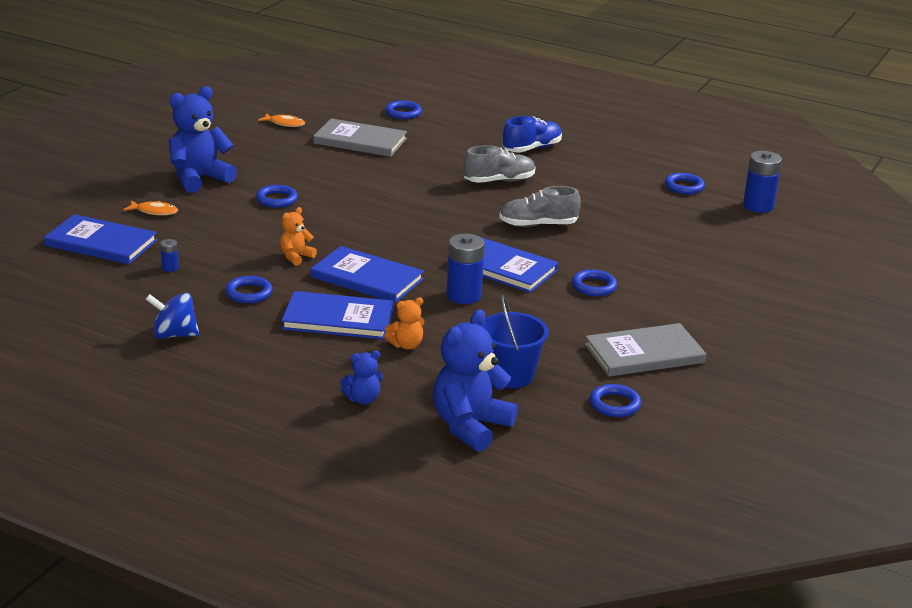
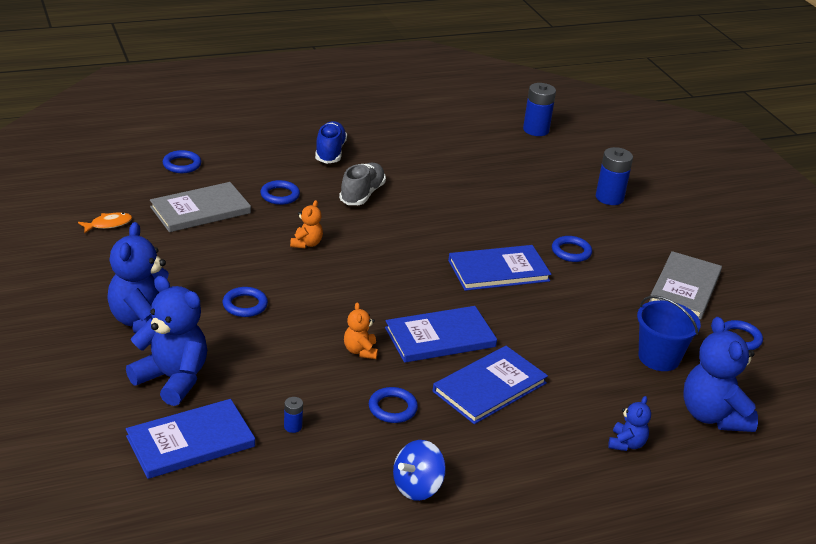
camera: 50 degrees left, 5 degrees up
(154, 211) = (172, 379): orange fish -> blue teddy bear
(406, 345) = (566, 378): orange teddy bear -> orange teddy bear (306, 244)
(463, 295) = (520, 310): blue battery -> blue battery (609, 198)
(538, 225) = (453, 219): grey shoe -> none
(684, 187) = (473, 136): blue ring -> blue ring (280, 195)

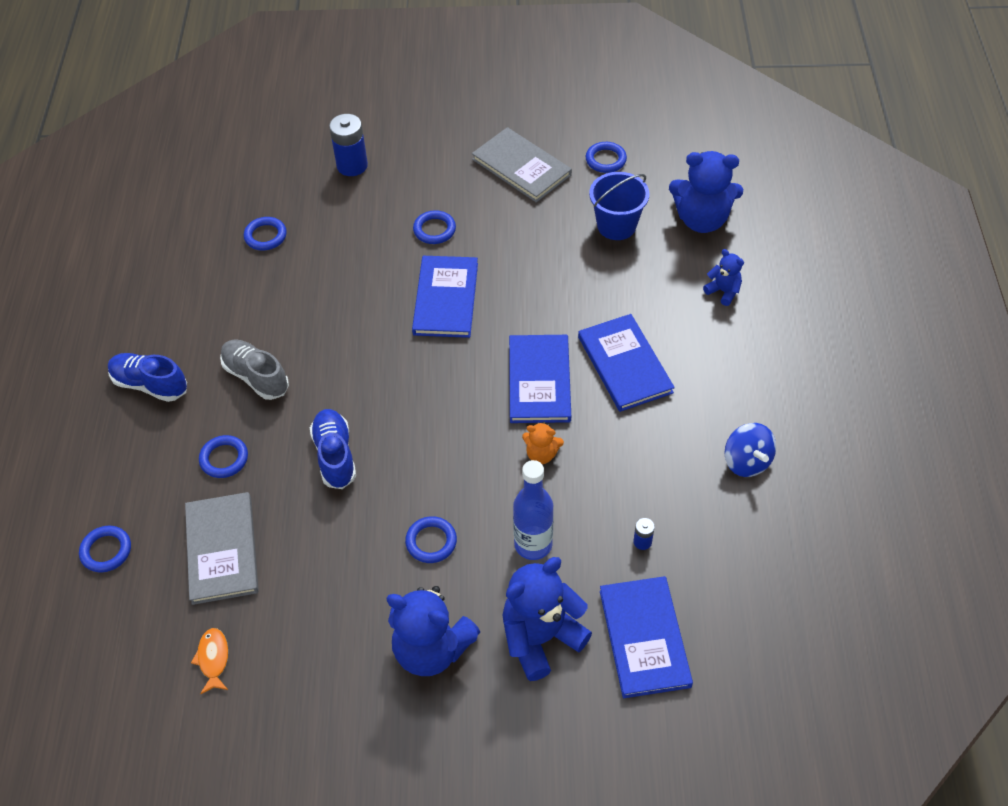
camera: 65 degrees left, 20 degrees up
(264, 360) = (533, 544): none -> blue bottle
(306, 244) = (335, 455): orange teddy bear -> blue shoe
(392, 408) = (635, 451): blue ring -> blue ring (265, 236)
(536, 130) = (192, 178): blue battery -> none

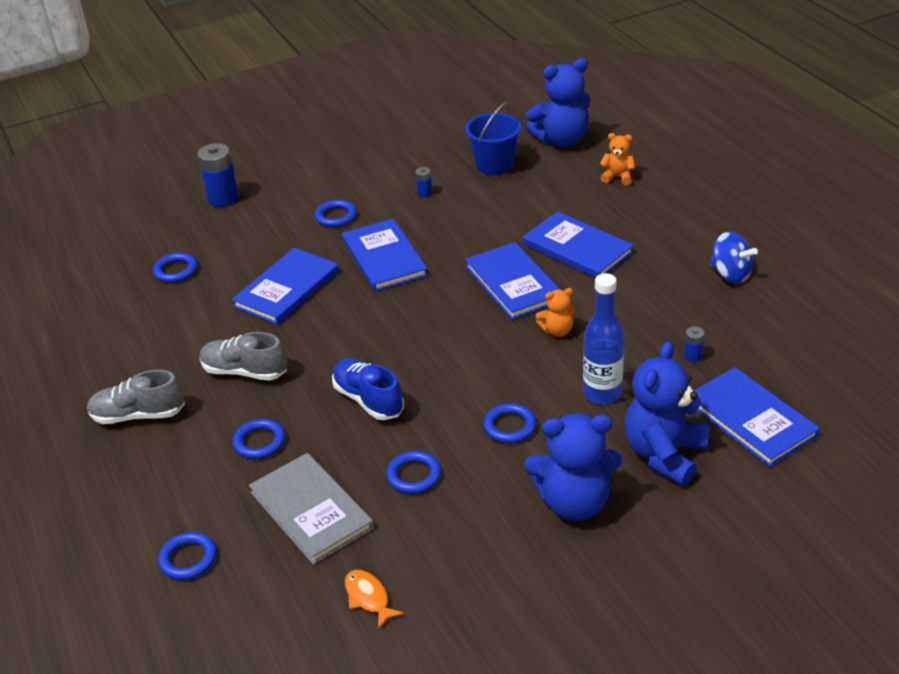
camera: 25 degrees left, 15 degrees down
(150, 384) = (138, 415): blue shoe -> grey shoe
(343, 298) = (287, 289): none -> blue book
(521, 167) = (381, 154): grey book -> none
(530, 234) = (424, 193): none -> blue battery
(605, 160) = (450, 128): blue ring -> blue ring (414, 475)
(723, 291) = (617, 177): blue teddy bear -> orange teddy bear

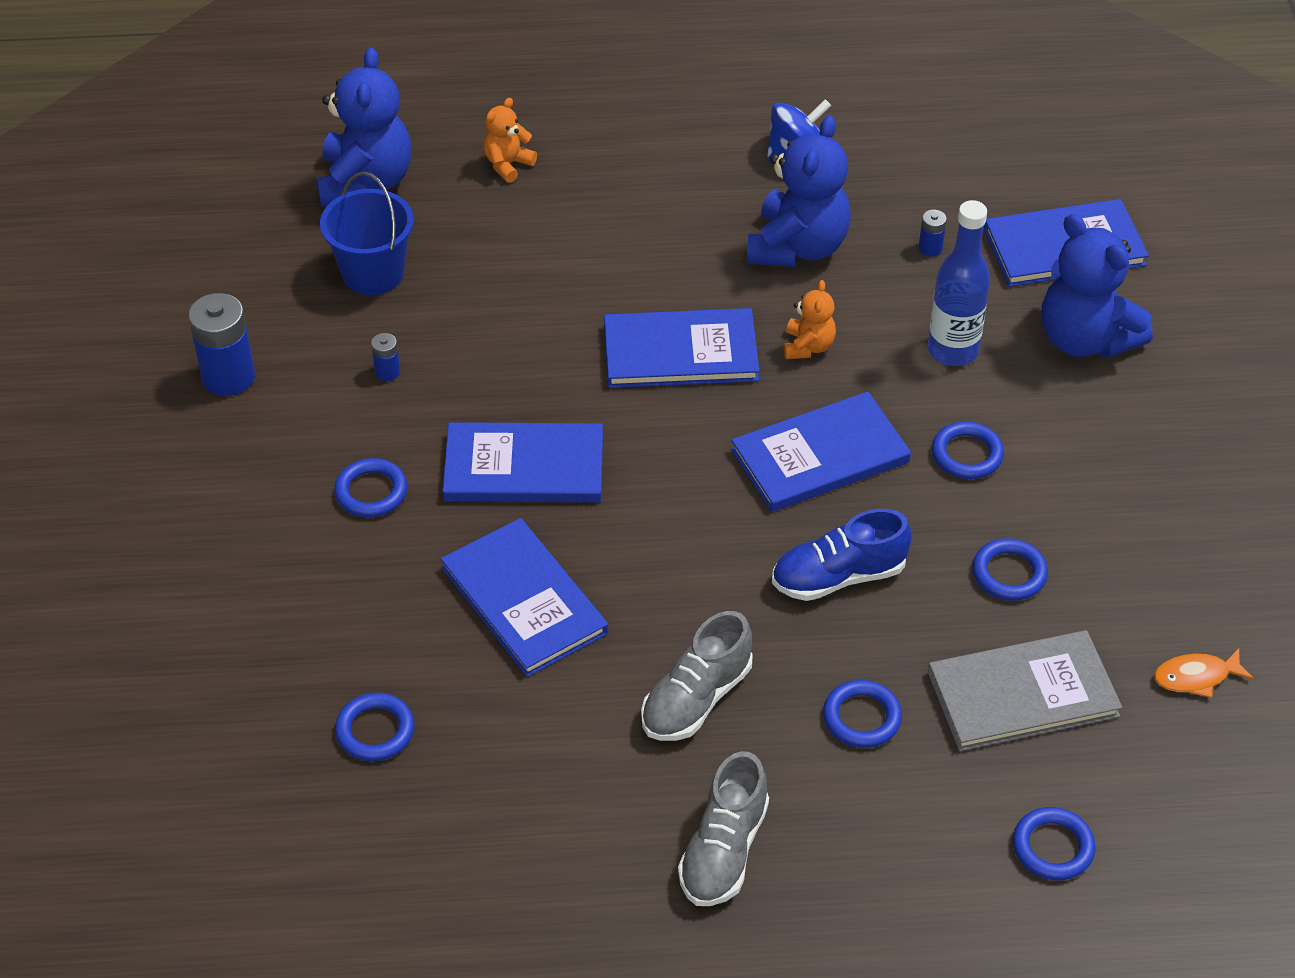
camera: 70 degrees left, 10 degrees up
(223, 198) = (202, 621): blue battery -> blue battery (228, 377)
(574, 502) = (1125, 443): blue teddy bear -> blue teddy bear (797, 247)
(577, 248) = (645, 264): blue book -> blue book (820, 456)

